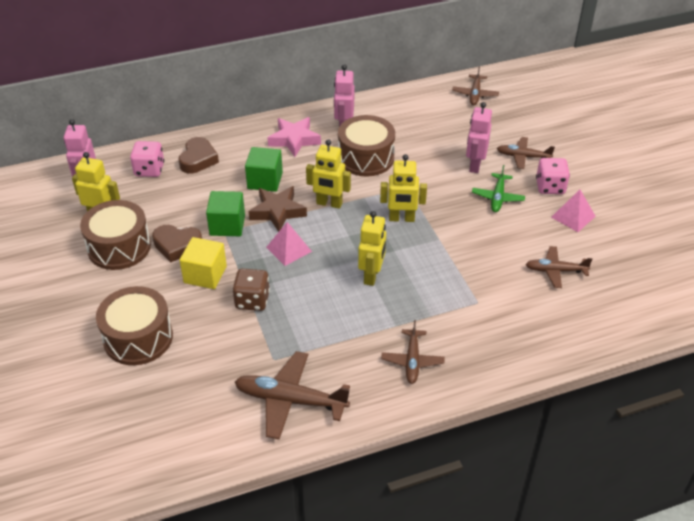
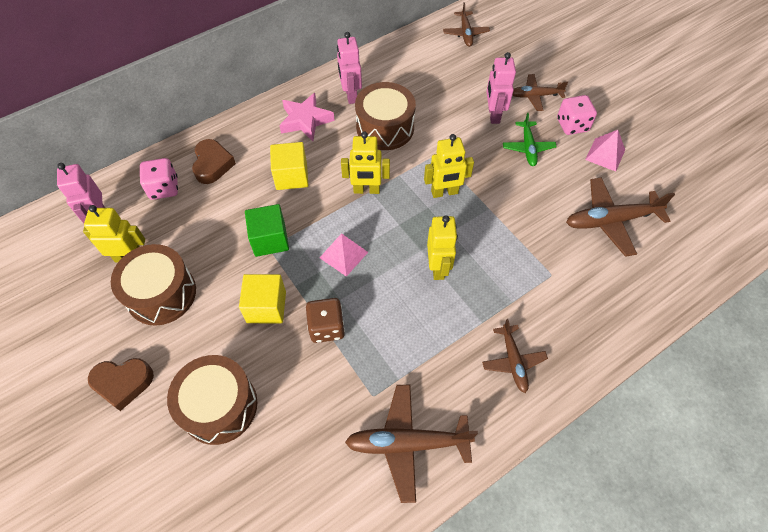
camera: 15 degrees left, 15 degrees up
(177, 245) = (224, 277): brown heart -> brown heart (123, 383)
(265, 181) = (291, 176): green cube -> yellow cube
(277, 212) = (317, 211): brown star -> none
(556, 271) = (611, 220): brown plane -> brown plane, size x1.63

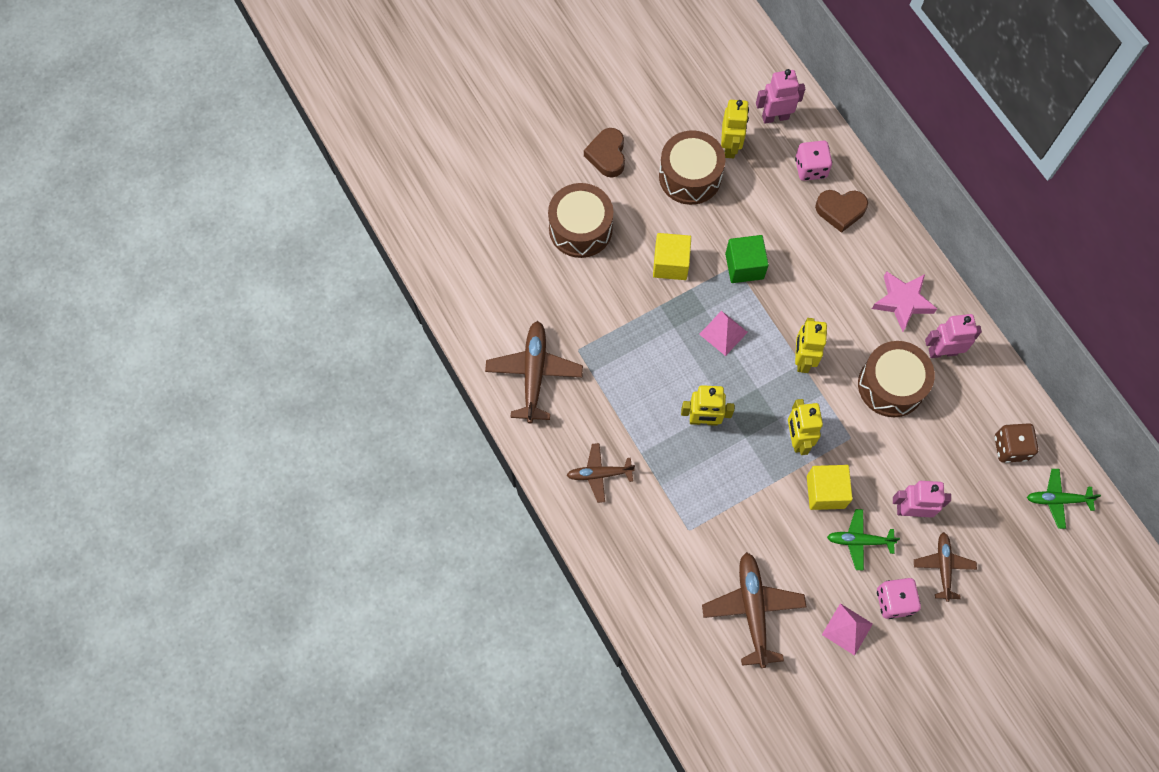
camera: 95 degrees right, 10 degrees up
(291, 176) = (823, 286): yellow cube -> yellow cube (825, 492)
(326, 327) = (646, 314): brown dice -> brown dice (1010, 447)
(465, 33) = (1057, 500): brown plane -> green plane

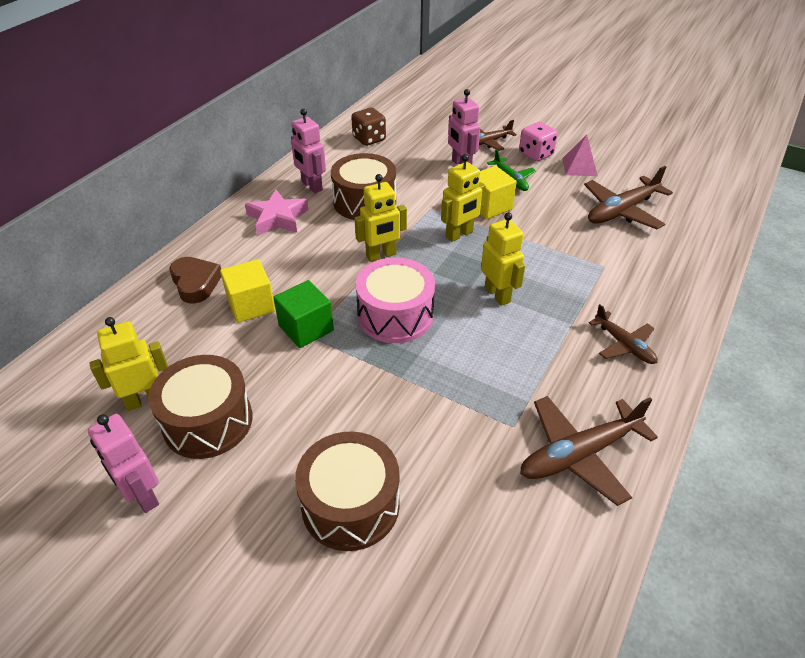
camera: 120 degrees left, 25 degrees down
(607, 155) = (213, 530): brown heart -> none
(670, 264) = (342, 389): yellow cube -> yellow cube (251, 305)
(723, 333) = (395, 315): pink pyramid -> pink drum
(775, 117) = (82, 375): pink robot -> pink robot (142, 496)
(810, 168) = (149, 321): pink dice -> none
(1057, 500) = (391, 114): green plane -> none

